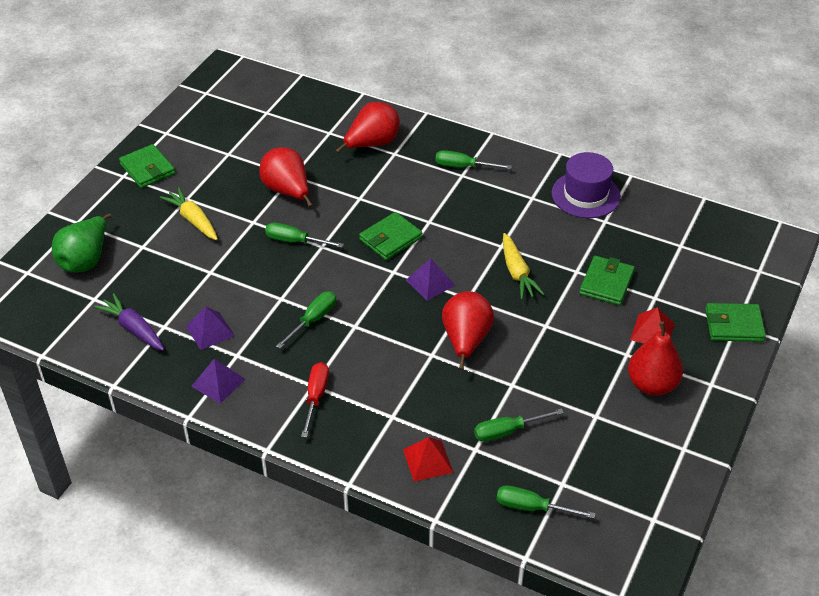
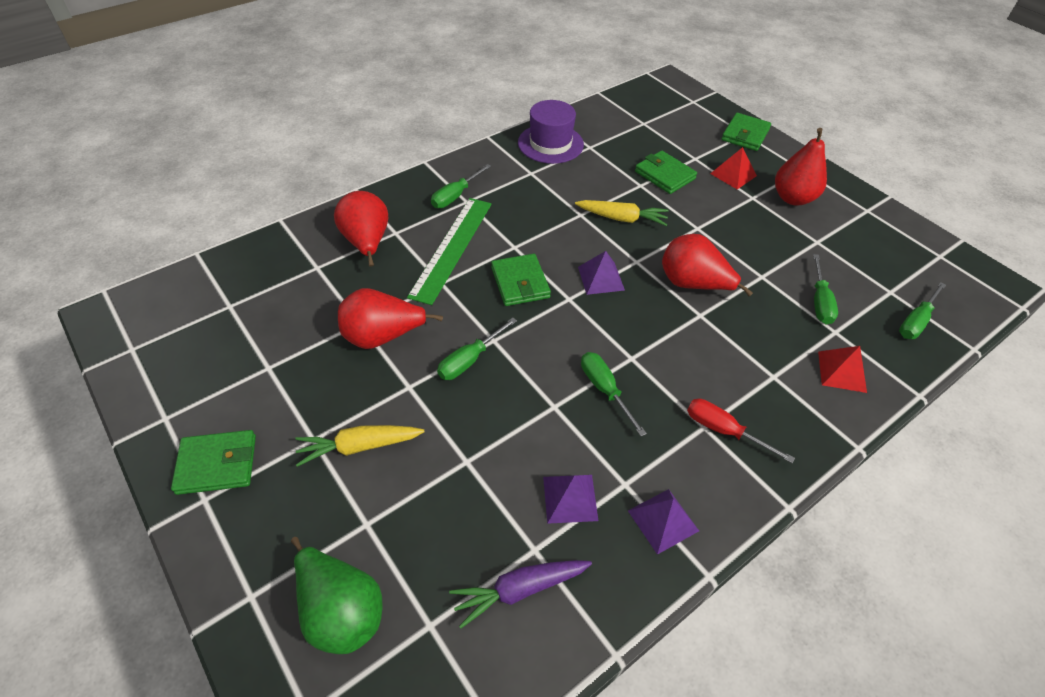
camera: 65 degrees left, 5 degrees up
(400, 188) = (451, 248): none -> green ruler

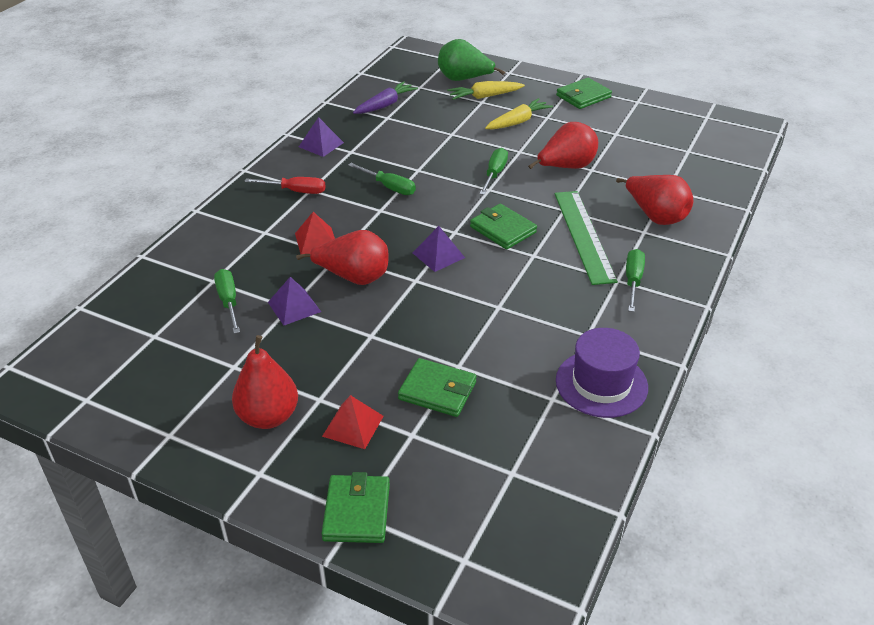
camera: 155 degrees right, 10 degrees down
(570, 498) = (380, 138): purple pyramid -> purple pyramid (294, 307)
(621, 218) = (454, 317): yellow carrot -> yellow carrot (484, 96)
(842, 371) = (207, 252): red pyramid -> red pyramid (316, 241)
(915, 321) = (132, 314): green screwdriver -> none

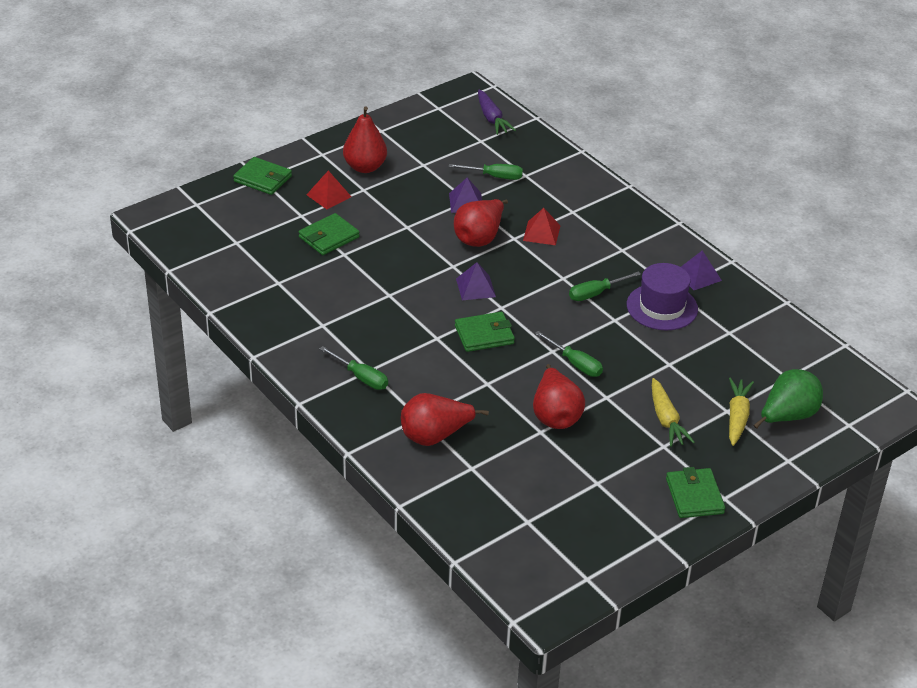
camera: 115 degrees right, 0 degrees up
(296, 191) = (624, 241): red screwdriver -> none
(385, 105) = (757, 339): purple carrot -> purple carrot (492, 118)
(584, 235) = (440, 378): green ruler -> none
(601, 384) = (271, 309): purple hat -> purple hat (662, 307)

